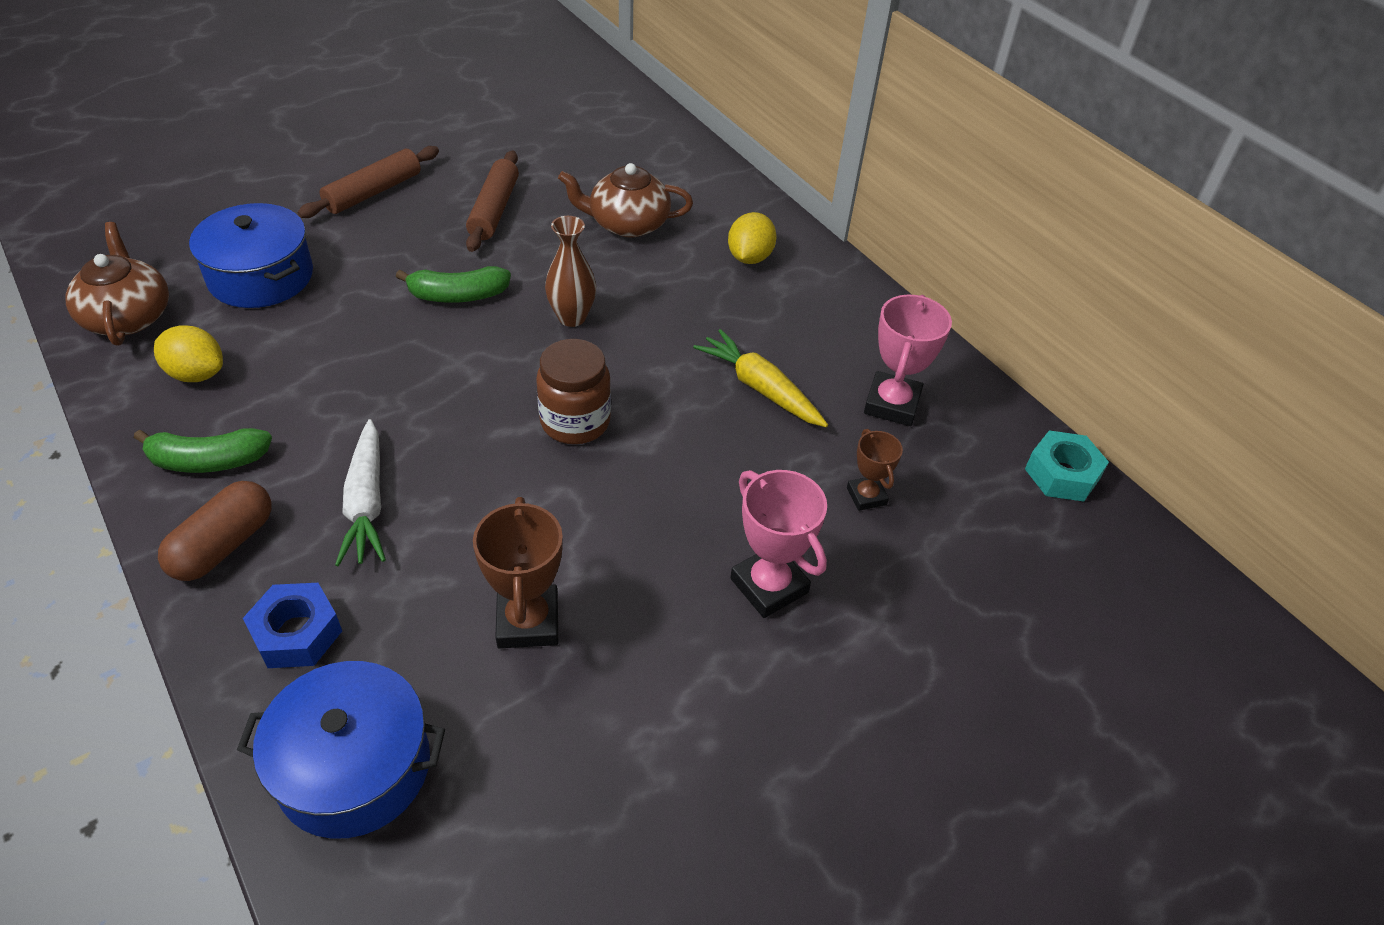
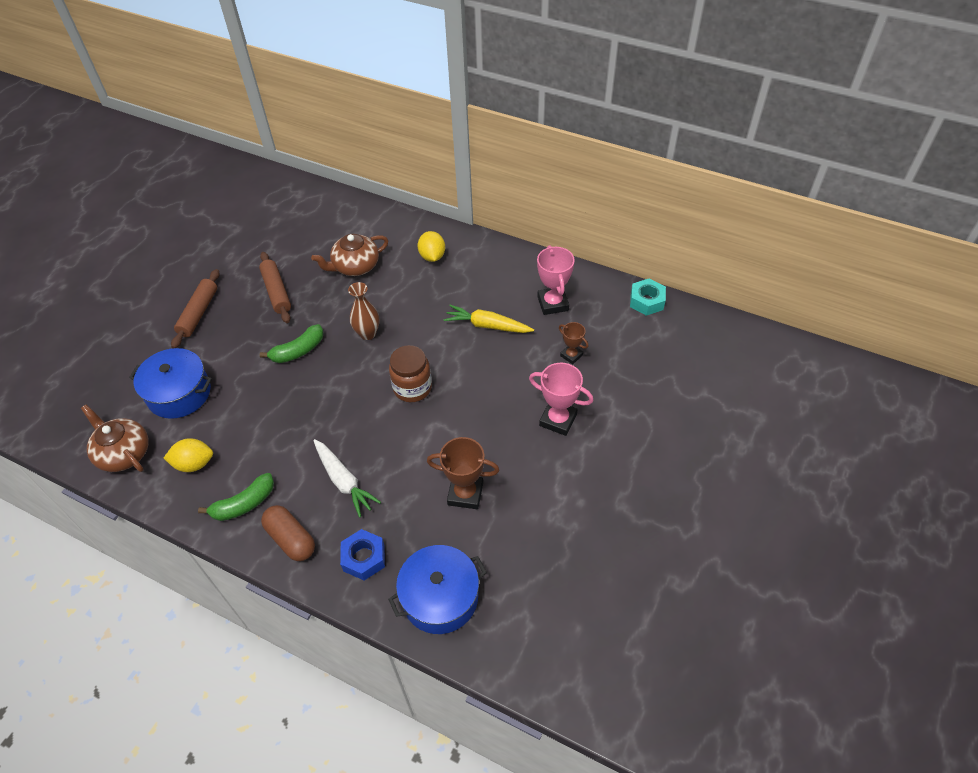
camera: 25 degrees left, 5 degrees up
(223, 545) = (291, 539): brown capsule -> brown capsule turned 45 degrees counterclockwise
(528, 621) = (465, 494): brown trophy -> brown trophy turned 45 degrees counterclockwise

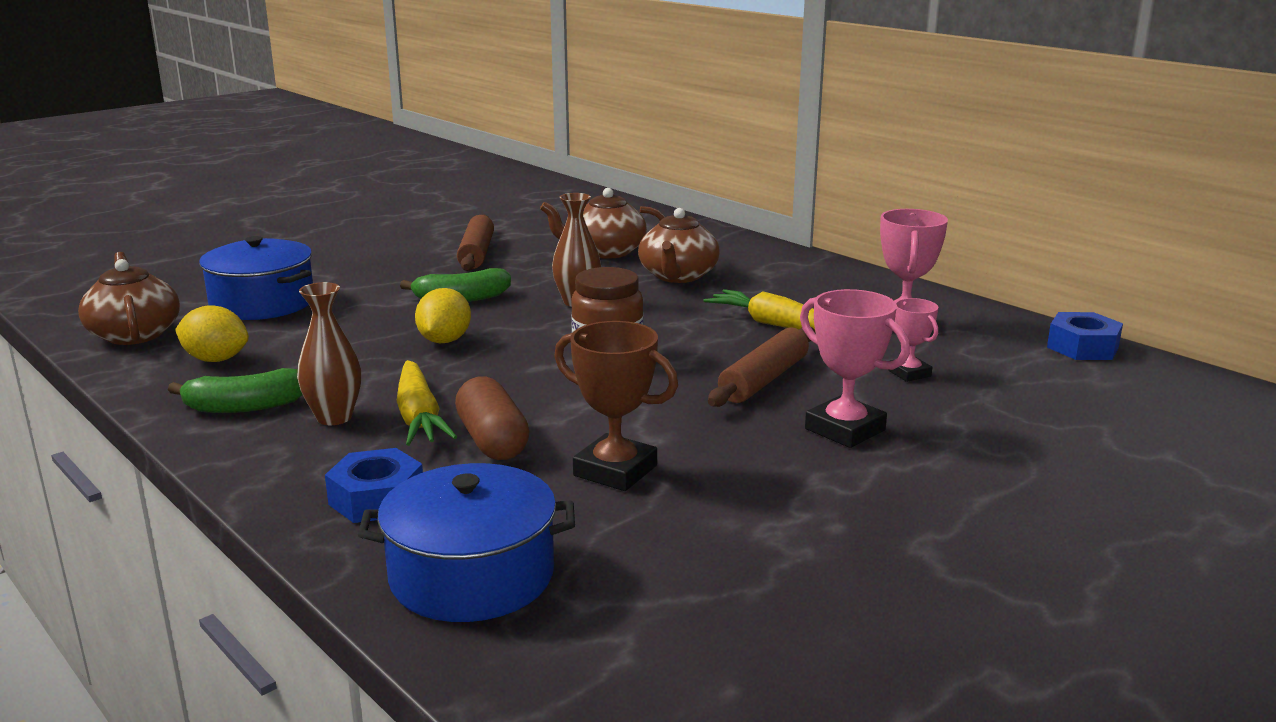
camera: 20 degrees right, 30 degrees down
(199, 313) = (356, 252): brown rolling pin -> brown rolling pin (764, 380)
(291, 539) = (279, 454): brown capsule -> brown capsule (492, 441)
(299, 497) = (334, 417): none -> brown vase
(344, 481) = (419, 417): white carrot -> yellow carrot
(411, 285) = (678, 276): none -> brown teapot
(432, 256) = (728, 260): yellow lemon -> yellow lemon (444, 341)
(571, 355) = (909, 373): brown trophy -> pink trophy
(646, 301) = (1082, 347): turquoise nut -> blue nut

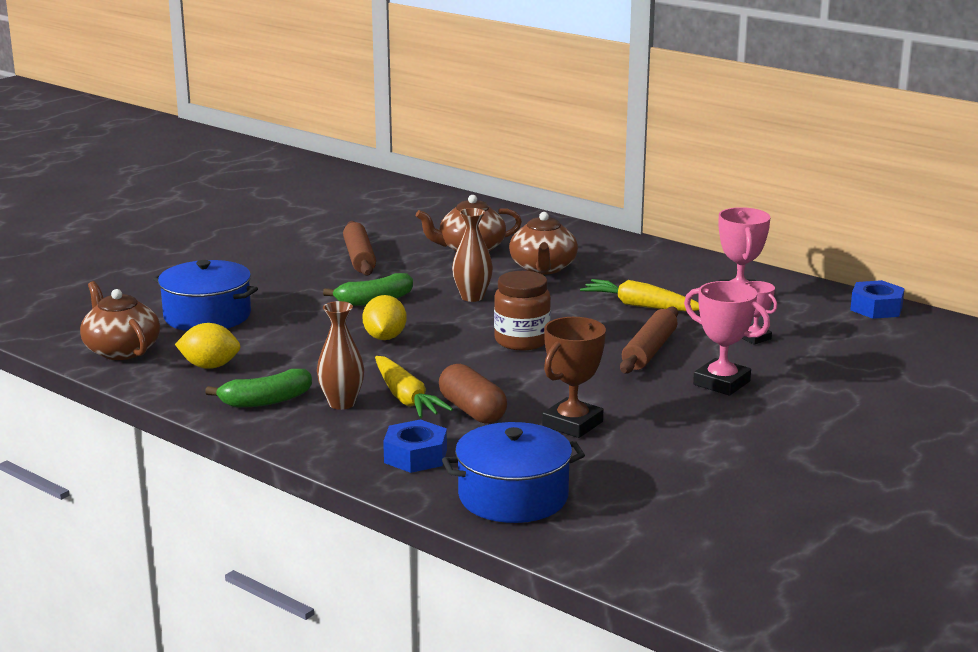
camera: 10 degrees left, 0 degrees up
(615, 471) = (572, 424): brown trophy -> brown trophy turned 75 degrees counterclockwise

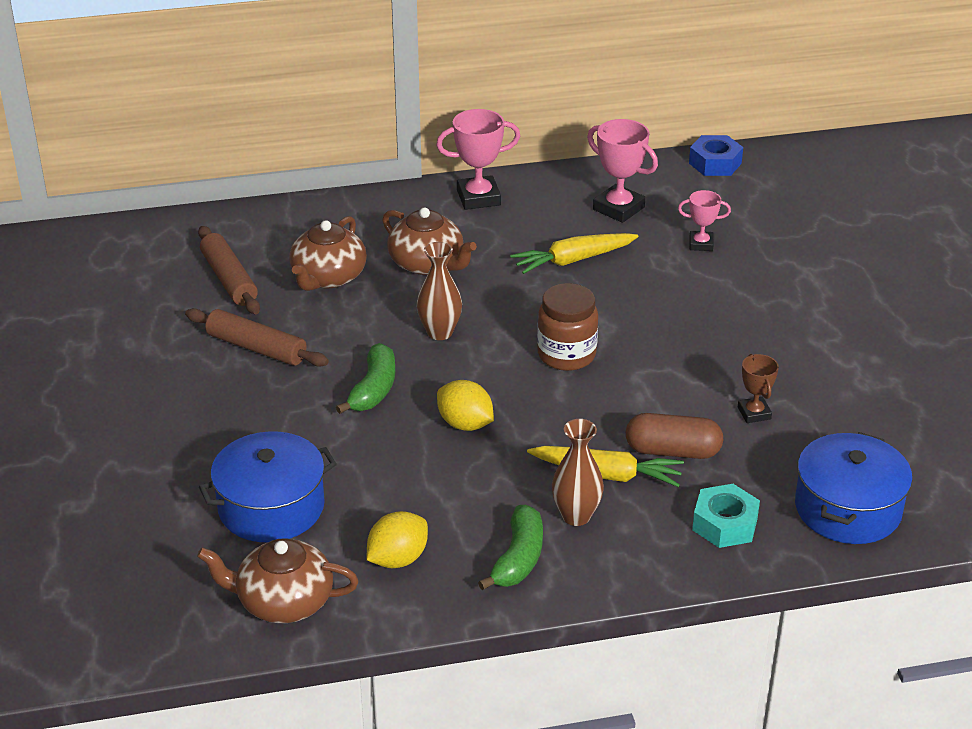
camera: 50 degrees left, 15 degrees up
(415, 456) = (724, 524): blue nut -> turquoise nut
(572, 424) = (754, 413): brown trophy -> brown trophy, size x0.60
(649, 351) = (664, 304): brown rolling pin -> brown rolling pin (229, 279)
(721, 383) = (762, 304): pink trophy -> pink trophy (478, 198)

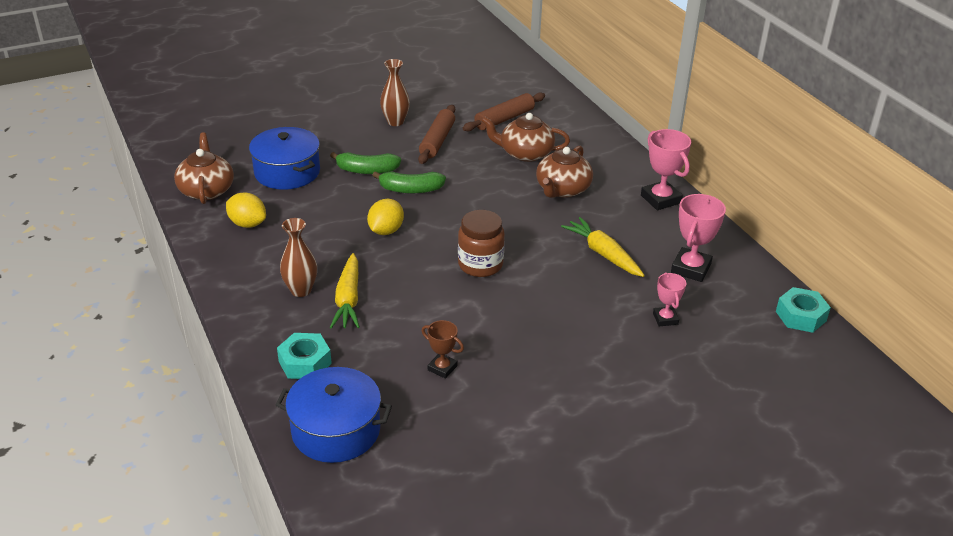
camera: 75 degrees right, 0 degrees up
(440, 332) = (483, 206): brown vase -> brown vase (395, 122)
(518, 558) = (254, 271): green banana -> green banana (367, 170)
(672, 451) = (382, 328): brown capsule -> none
(715, 163) = (801, 316): blue nut -> turquoise nut
(754, 413) = (442, 368): brown trophy -> brown trophy turned 60 degrees clockwise

